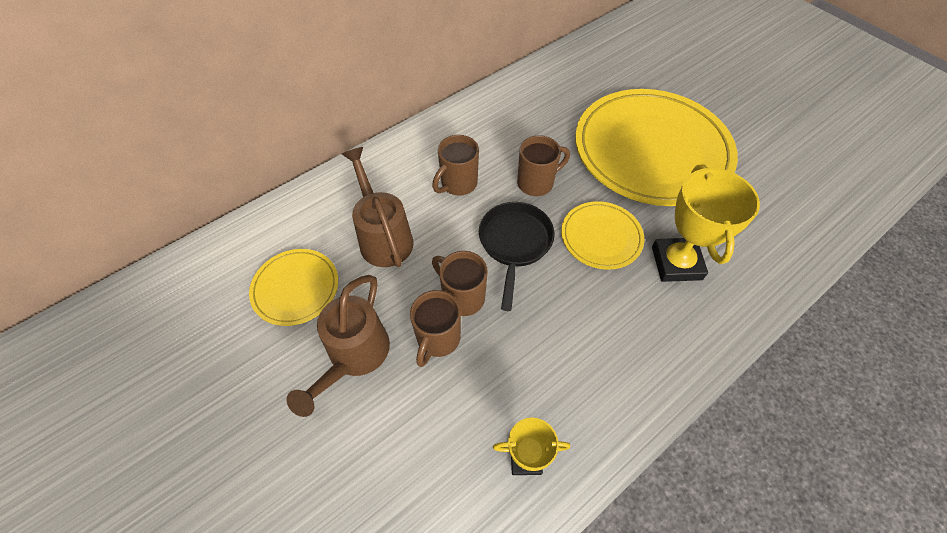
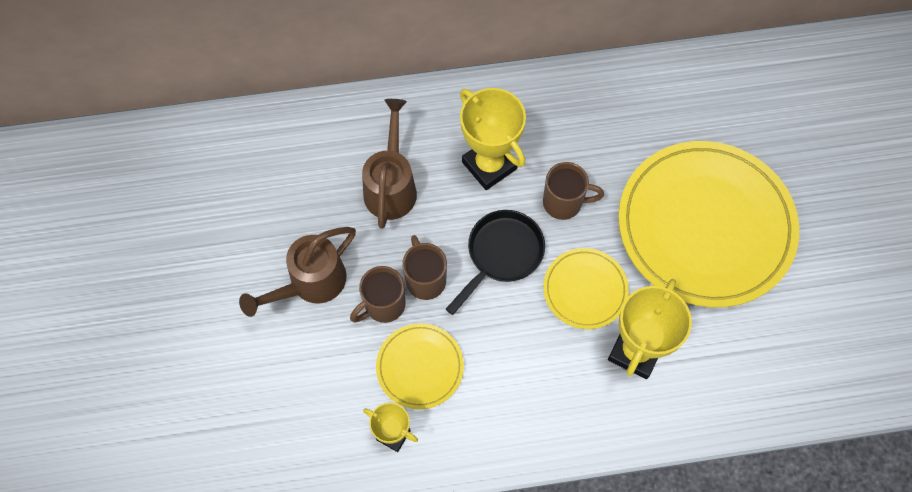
camera: 30 degrees right, 10 degrees up
(296, 288) = (294, 197): yellow plate -> yellow plate (420, 367)
(458, 184) = (489, 165): brown mug -> yellow trophy

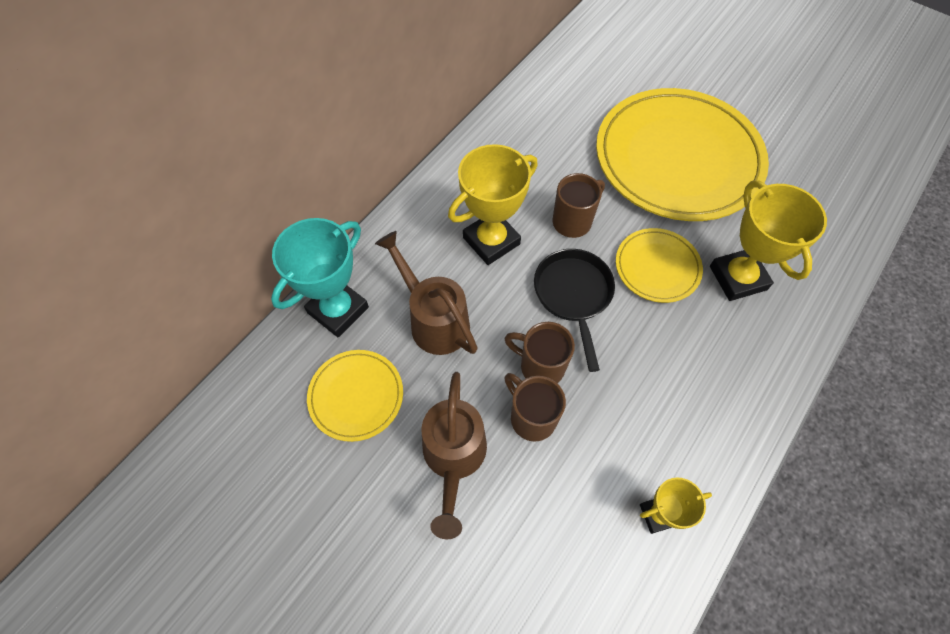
camera: 45 degrees left, 5 degrees down
(339, 124) = (338, 310): none -> turquoise trophy
(383, 305) = (531, 417): brown mug -> brown mug turned 135 degrees clockwise
(420, 367) = (614, 438): yellow plate -> yellow plate (356, 396)
(489, 165) = (491, 241): yellow trophy -> yellow trophy turned 45 degrees counterclockwise

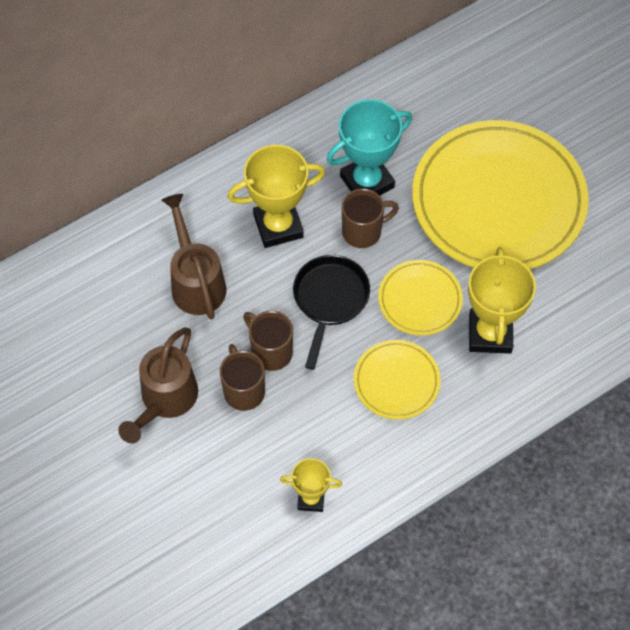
camera: 20 degrees right, 0 degrees up
(338, 310) = (116, 246): turquoise trophy -> turquoise trophy (367, 182)
(356, 396) = (105, 324): yellow plate -> yellow plate (396, 381)

